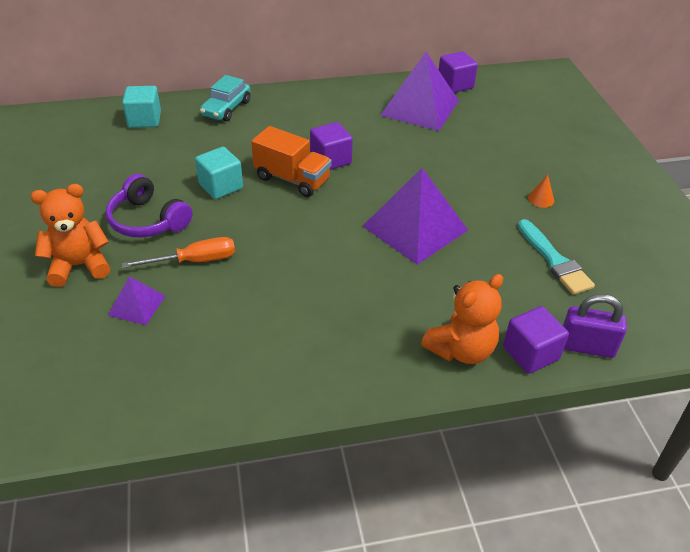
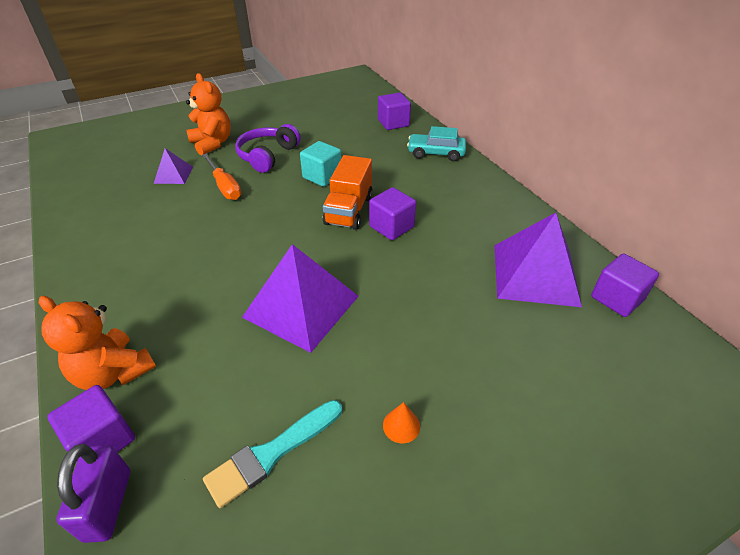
camera: 75 degrees right, 0 degrees up
(144, 120) = (393, 123): turquoise cube -> purple cube

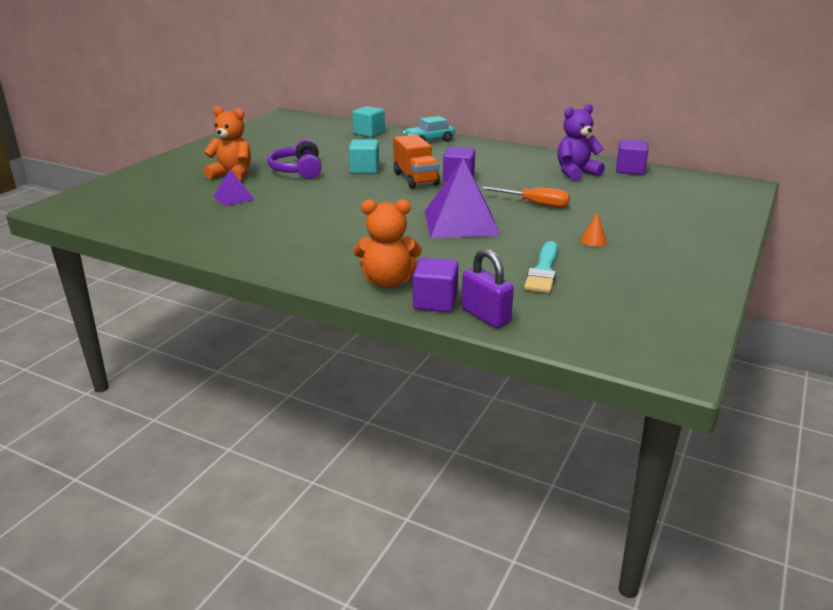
camera: 35 degrees left, 15 degrees down
(224, 186) = (294, 192): orange screwdriver -> orange screwdriver (535, 204)
(393, 123) = (369, 133): purple cube -> turquoise cube
(535, 274) = (576, 173): purple pyramid -> purple teddy bear

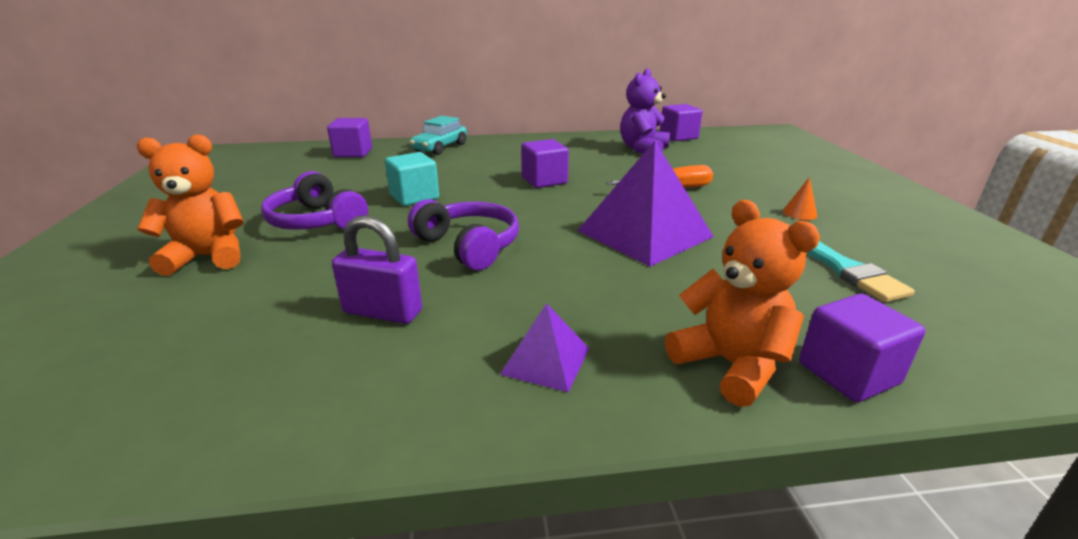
camera: 35 degrees left, 0 degrees up
(233, 198) = (257, 297): purple pyramid -> purple pyramid (545, 361)
(353, 202) = (468, 246): none -> purple headphones
(369, 133) = (353, 153): turquoise cube -> purple cube
(388, 282) = (730, 365): orange teddy bear -> orange teddy bear turned 90 degrees counterclockwise
(415, 179) = (498, 193): orange truck -> none
(485, 316) = (938, 368): purple padlock -> purple padlock (383, 312)

